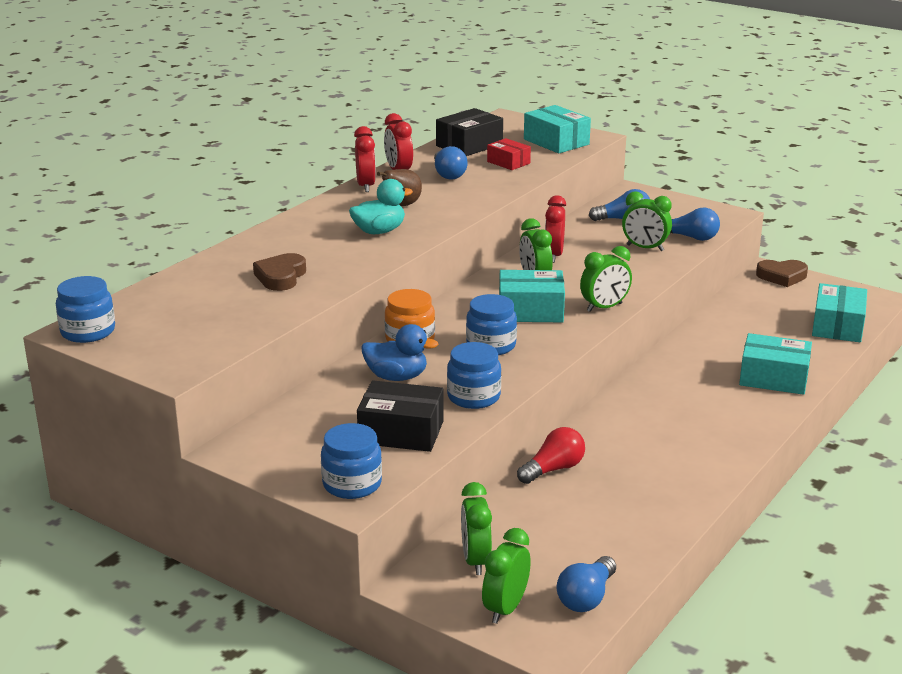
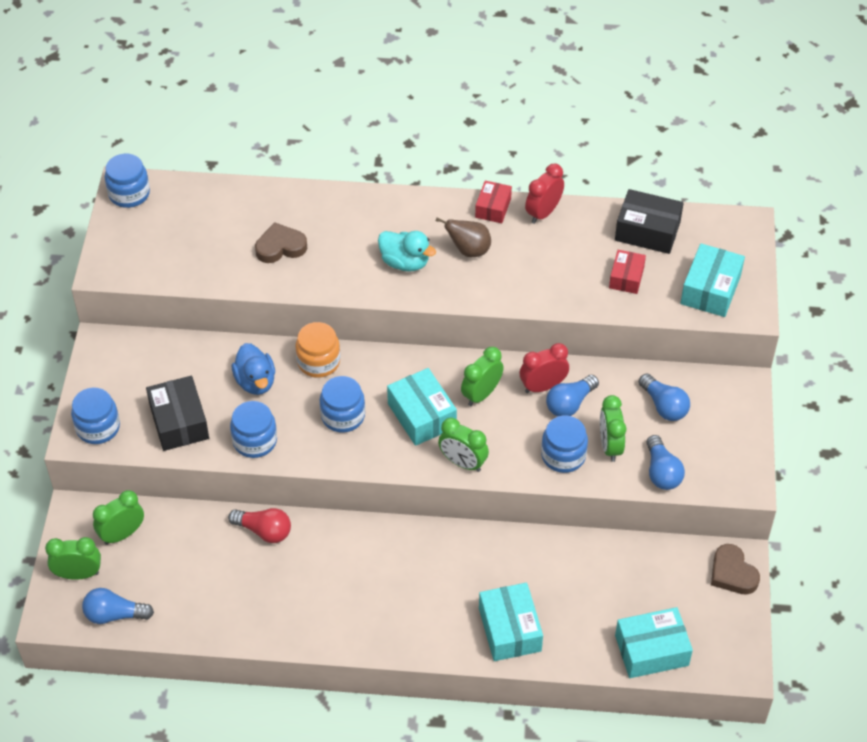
camera: 60 degrees right, 25 degrees up
(366, 186) = (493, 208): red clock -> red box
(448, 174) = (563, 249): blue light bulb -> blue light bulb (570, 404)
(637, 267) = (563, 455): none -> blue jar

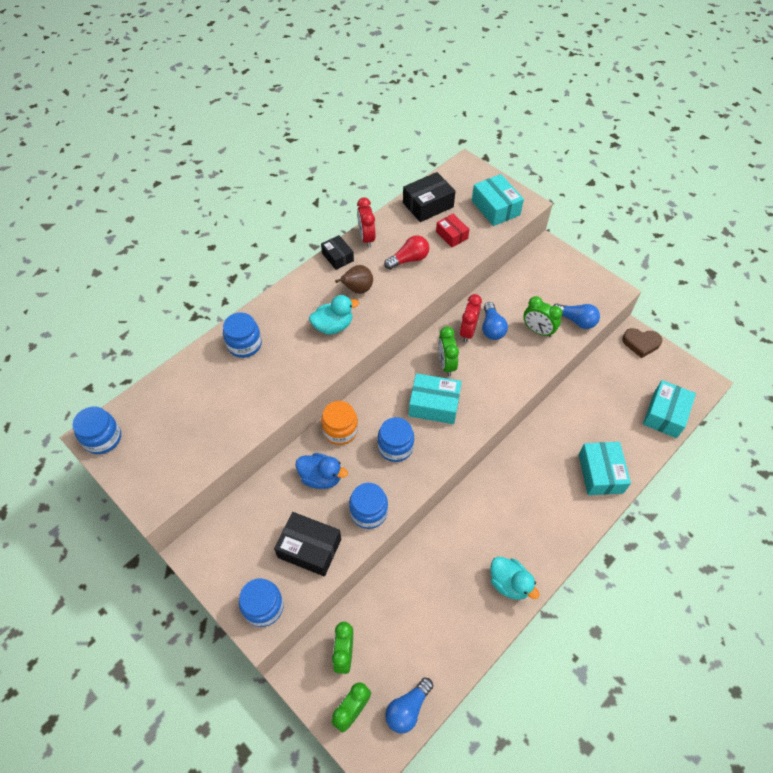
camera: 50 degrees left, 5 degrees up
(264, 531) = (419, 558): red light bulb -> red light bulb (409, 259)
(280, 247) = (249, 382): brown heart -> none
(306, 621) = (509, 583): none -> turquoise duck
(463, 463) = (488, 408): green clock -> none
(493, 208) = (337, 257): red box -> black box
(509, 629) = (600, 473): turquoise box -> turquoise box turned 60 degrees clockwise
(563, 455) = (526, 356): blue jar -> blue jar (244, 344)
(664, 406) = (531, 288): blue light bulb -> none

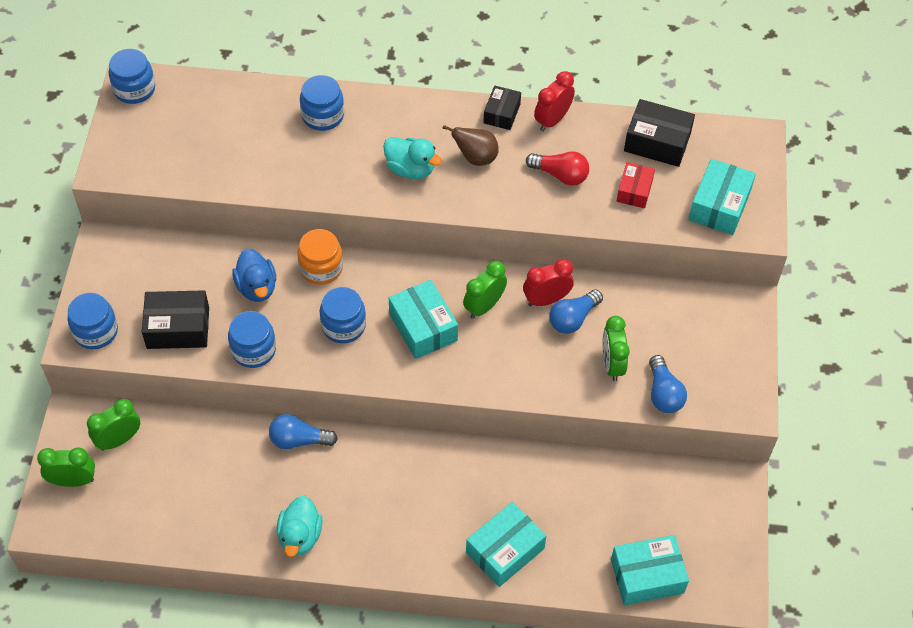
camera: 50 degrees right, 0 degrees up
(309, 548) = (178, 328): black box -> black box turned 75 degrees counterclockwise
(407, 708) = (108, 524): blue light bulb -> blue light bulb (299, 440)
(641, 343) = (731, 497): brown heart -> none

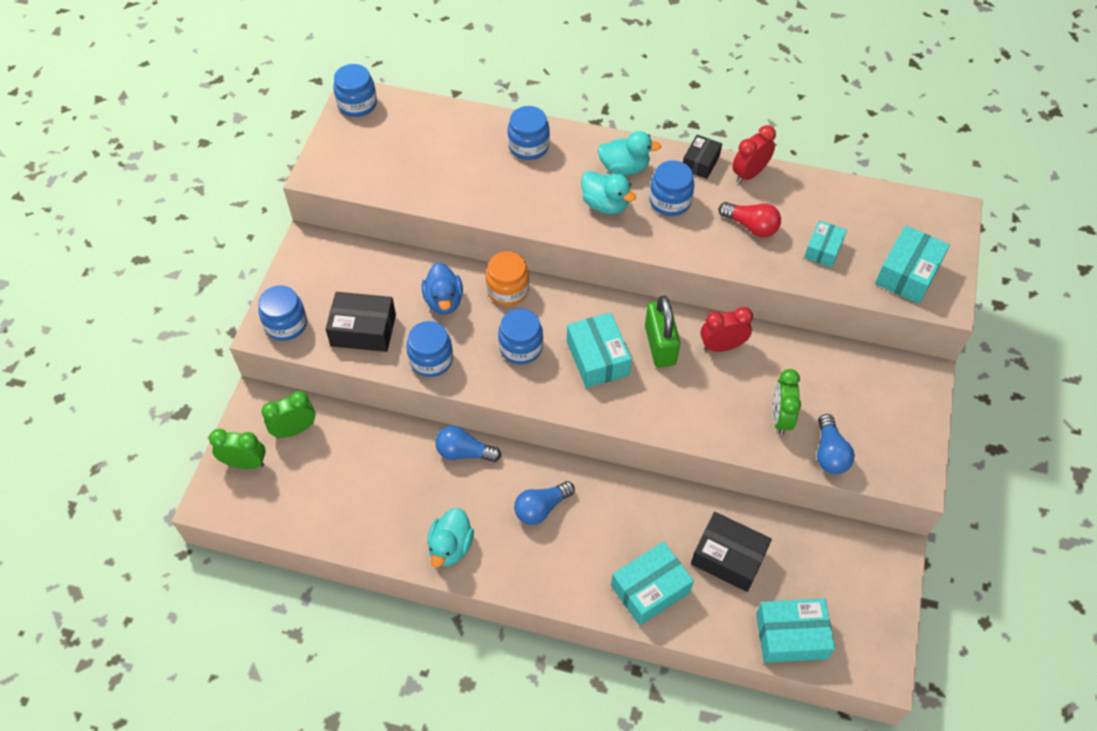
camera: 10 degrees right, 0 degrees up
(425, 127) = (624, 168): none -> turquoise duck
(475, 158) = (670, 201): brown pear -> blue jar
(484, 306) = (660, 345): green clock -> green padlock
(573, 319) = (746, 368): blue light bulb -> blue light bulb (541, 508)
(634, 191) = (823, 249): red box -> turquoise box
(657, 142) = (851, 206): black box -> black box (728, 557)

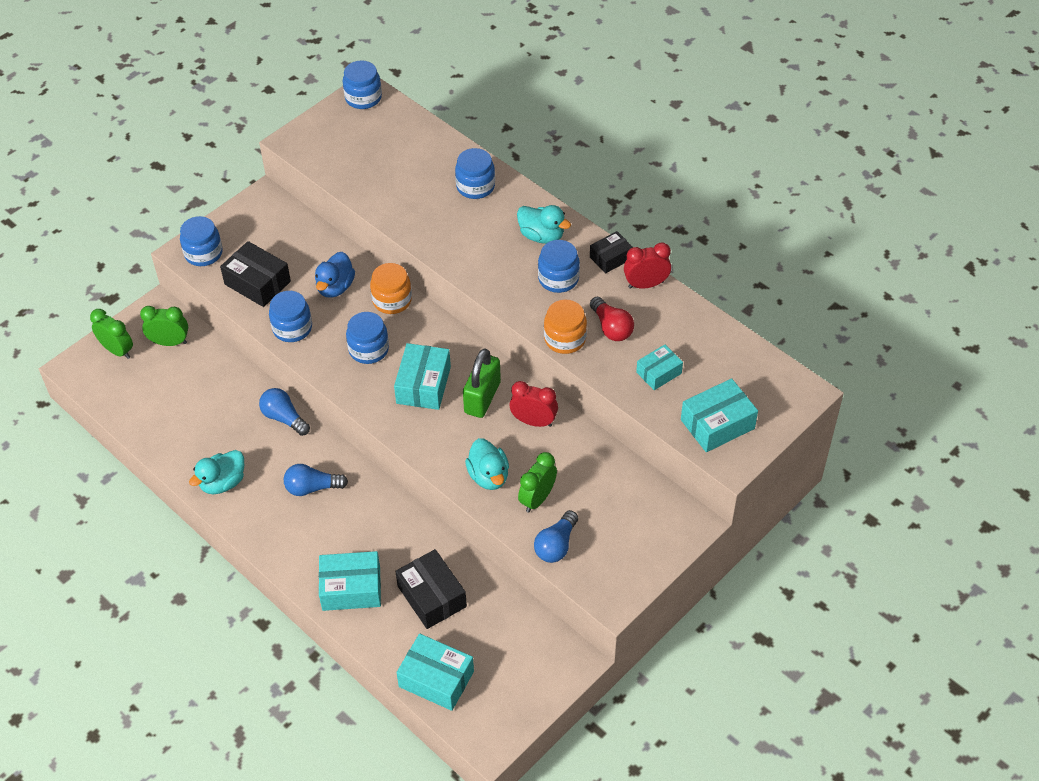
camera: 30 degrees right, 5 degrees down
(605, 204) = (502, 259): turquoise duck -> turquoise duck (488, 476)
(719, 255) = (565, 339): none -> orange jar

